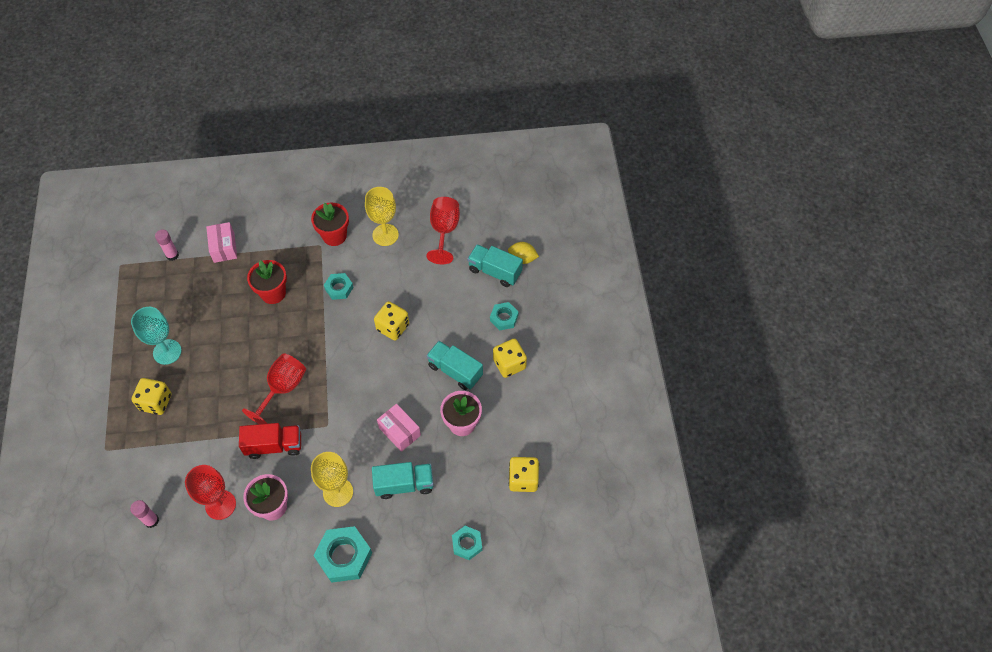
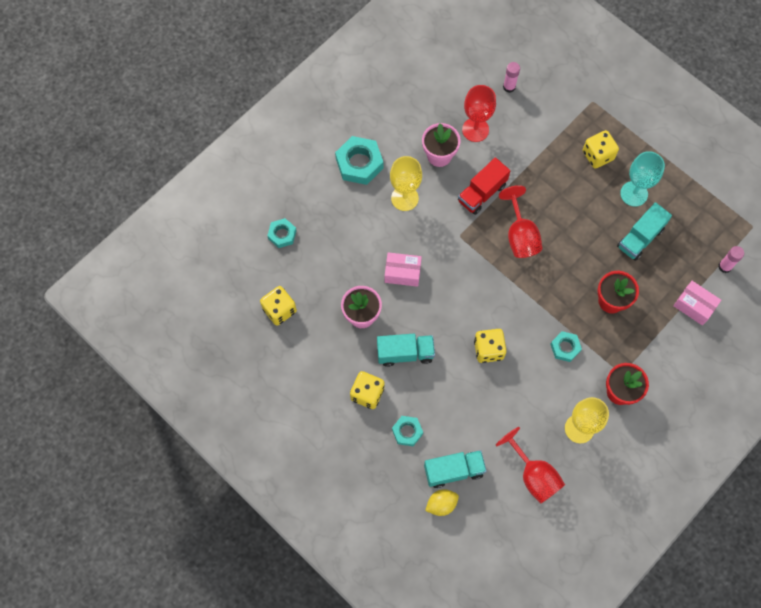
camera: 140 degrees right, 10 degrees up
(404, 484) = (363, 239): turquoise truck -> turquoise truck (640, 238)

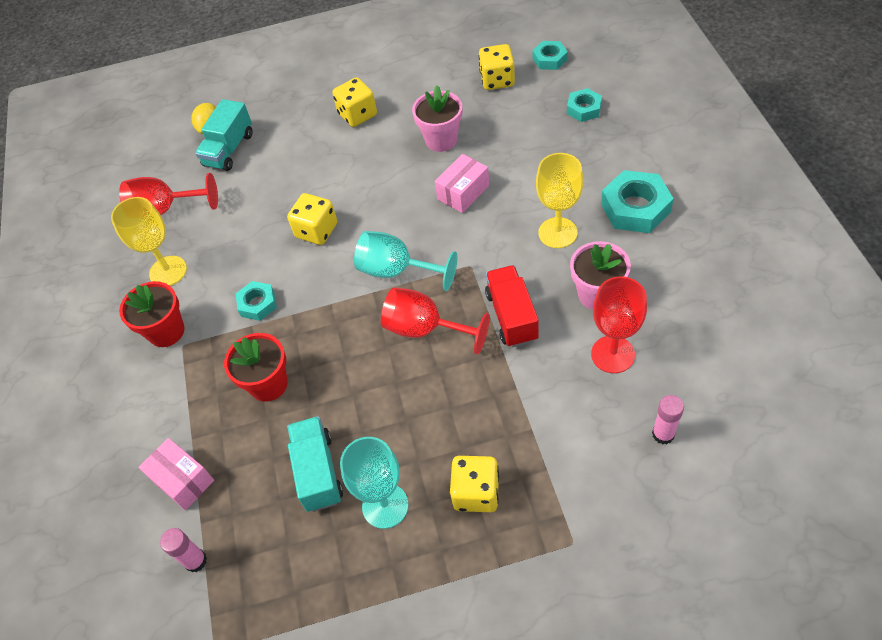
camera: 130 degrees right, 15 degrees down
(405, 353) = (372, 159): turquoise truck -> none
(407, 432) = (295, 130): turquoise nut -> turquoise nut (549, 59)
(489, 277) = (397, 271): none -> turquoise goblet
(694, 306) = (182, 480): pink box -> pink box turned 60 degrees clockwise

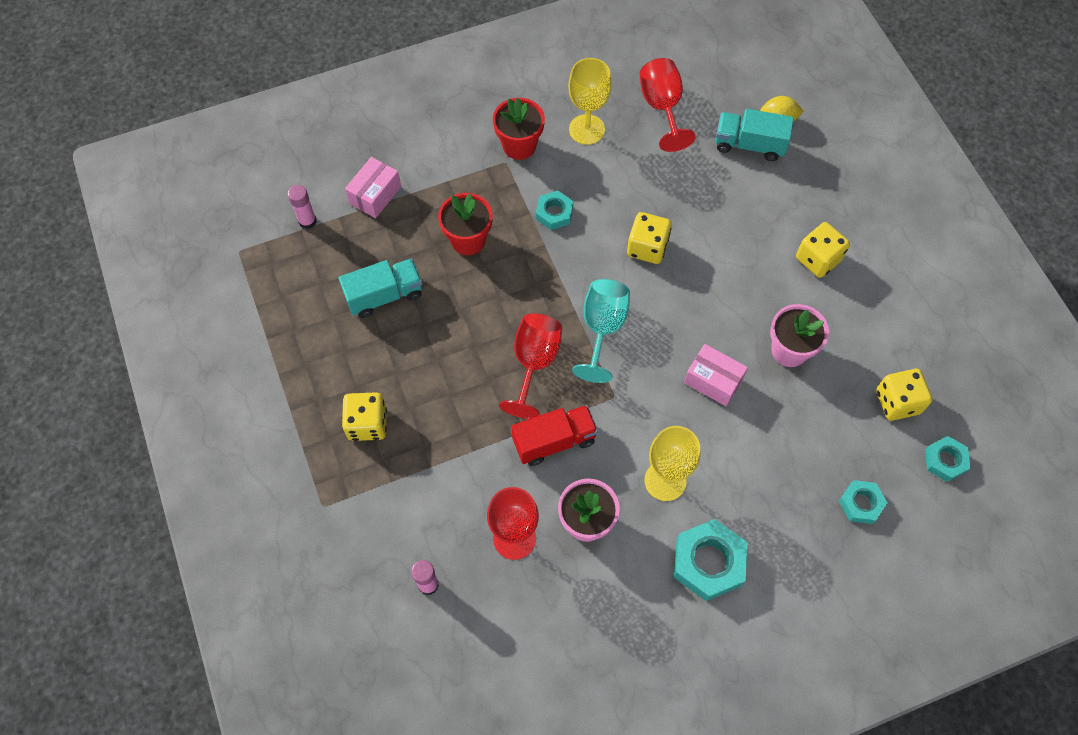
camera: 75 degrees right, 10 degrees up
(385, 506) = (354, 352): turquoise goblet -> none

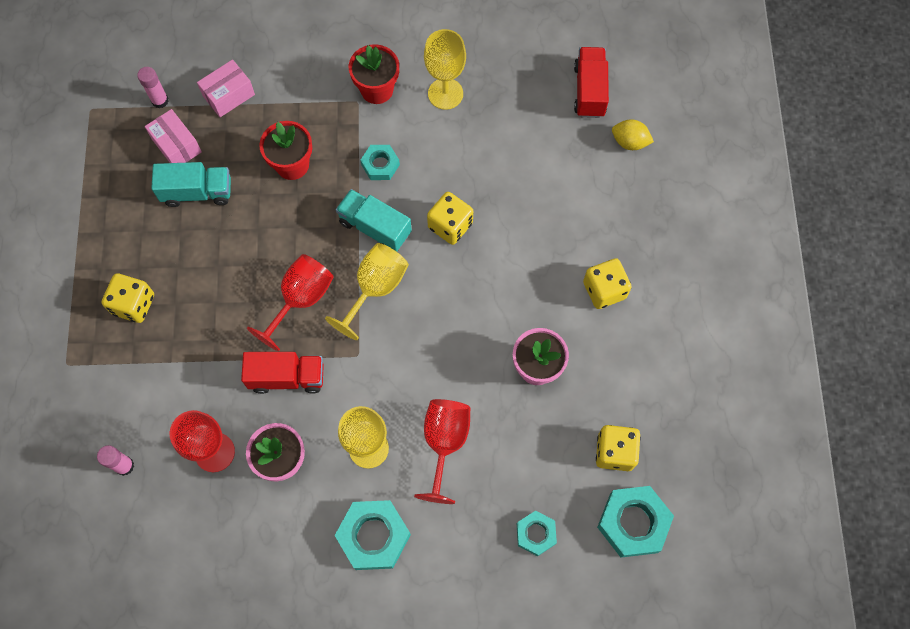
camera: 20 degrees right, 5 degrees up
(602, 329) = (375, 288): turquoise goblet -> yellow goblet
(662, 107) = (525, 94): red goblet -> red goblet (444, 443)
(713, 381) = (453, 372): pink box -> pink box (176, 145)
(720, 86) = (589, 91): none -> red truck
(749, 144) = (591, 157): turquoise truck -> turquoise truck (375, 227)
(945, 460) = (633, 522): turquoise nut -> turquoise nut, size x1.70

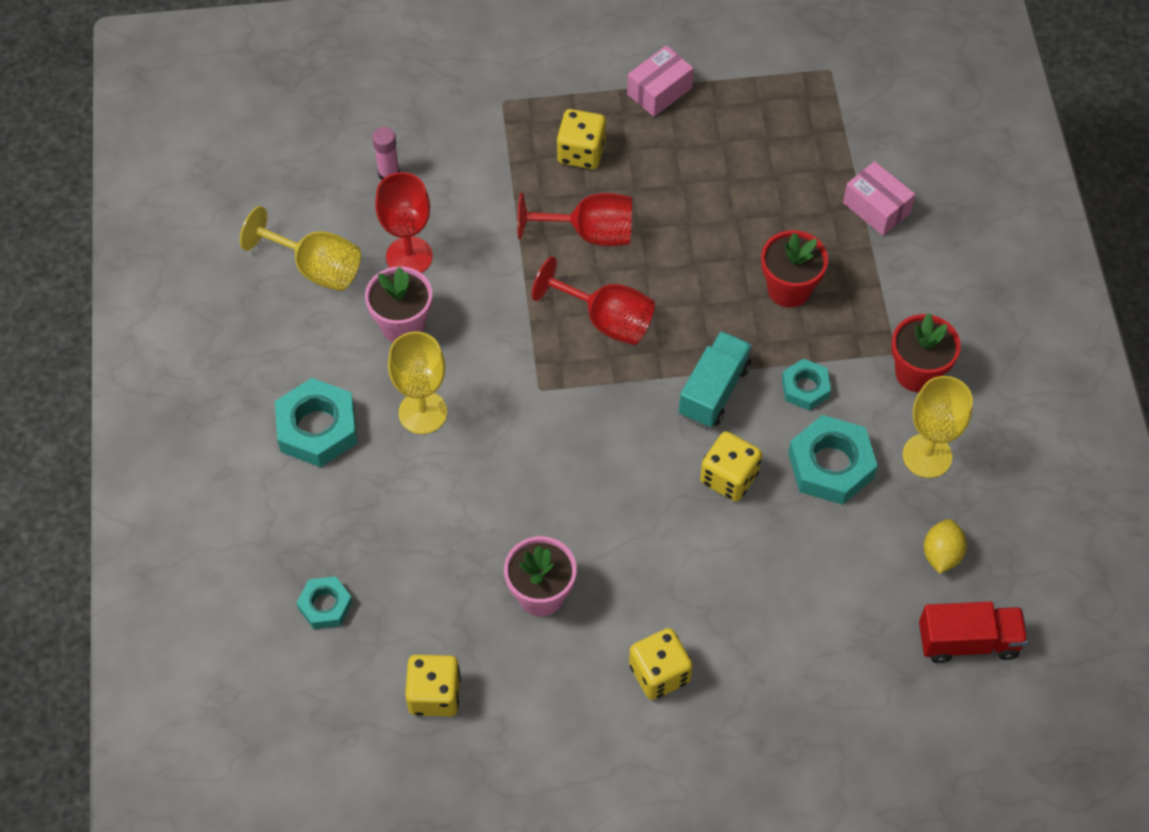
camera: 85 degrees right, 10 degrees down
(160, 101) = (854, 137): pink glue stick -> none
(176, 145) = (795, 163): pink box -> pink box (659, 91)
(197, 192) = (735, 194): turquoise truck -> none
(287, 377) = (505, 317): red truck -> none
(375, 288) = (630, 399): yellow goblet -> yellow goblet (316, 268)
(444, 443) = (434, 495): red goblet -> red goblet (590, 233)
(629, 142) = (893, 699): yellow lemon -> yellow lemon (941, 554)
(633, 522) = (343, 720): turquoise nut -> turquoise nut (831, 465)

